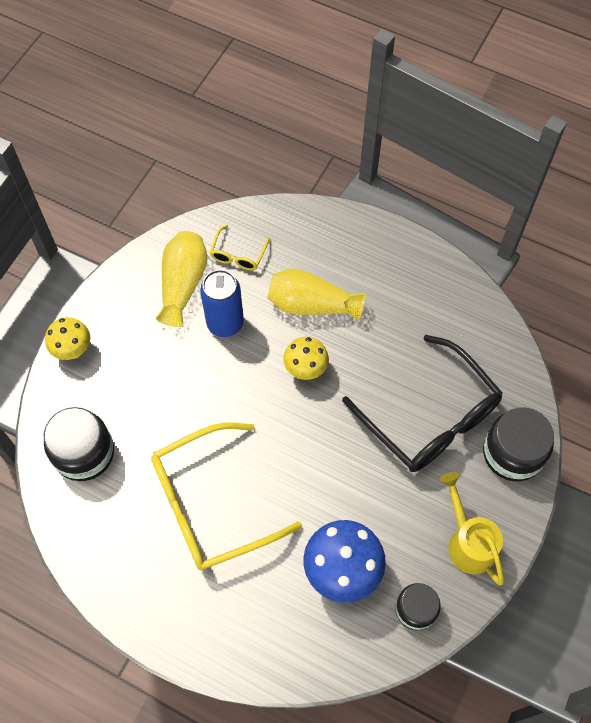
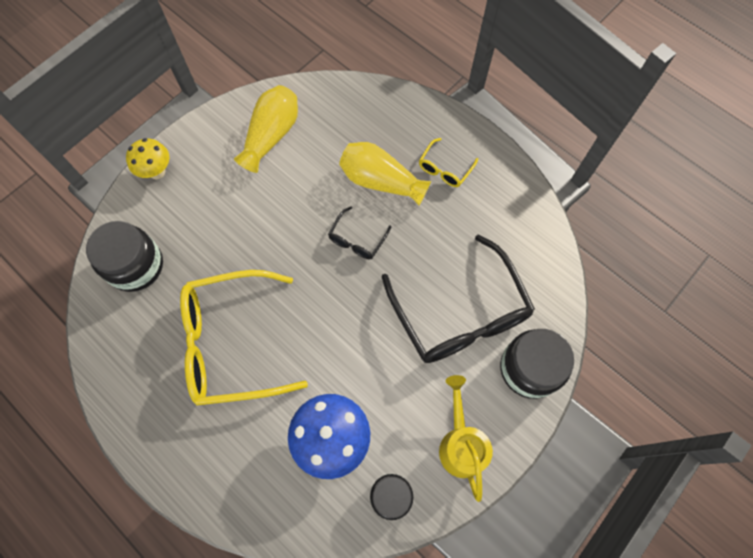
camera: 15 degrees right, 5 degrees up
(225, 323) = (297, 179): blue can -> none
(238, 254) = (329, 121): yellow glasses -> yellow glasses (444, 169)
(305, 370) = (357, 239): yellow mushroom -> black glasses

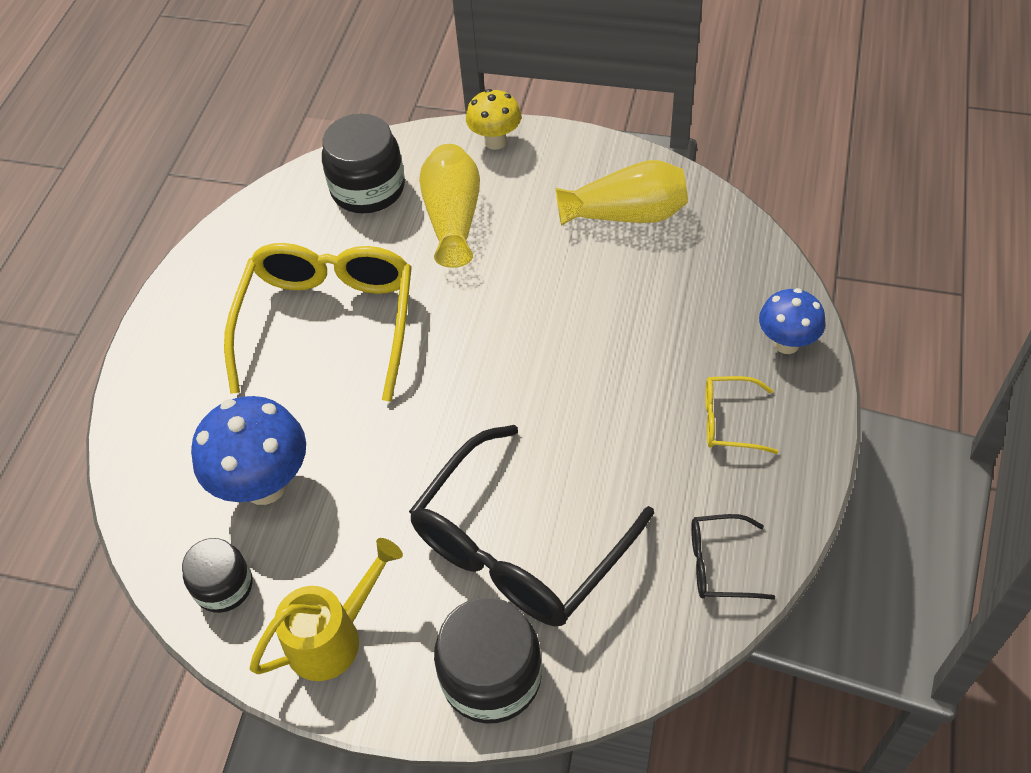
camera: 65 degrees right, 15 degrees down
(232, 343) = (329, 323): yellow glasses -> yellow glasses turned 45 degrees clockwise
(357, 239) = (546, 375): black glasses -> black glasses (719, 564)
(381, 181) = (651, 358): yellow vase -> yellow vase (453, 218)
(414, 114) = (786, 343): none -> blue mushroom

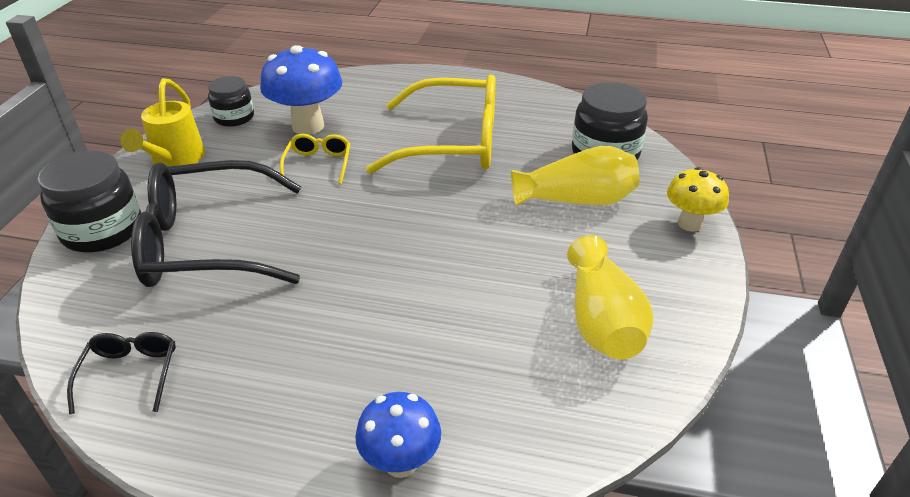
camera: 85 degrees right, 15 degrees down
(333, 636) = (174, 160): yellow watering can -> yellow watering can turned 45 degrees clockwise
(519, 546) = (208, 243): black glasses -> black glasses turned 45 degrees counterclockwise
(729, 421) = (298, 394): yellow glasses -> yellow glasses (318, 164)

